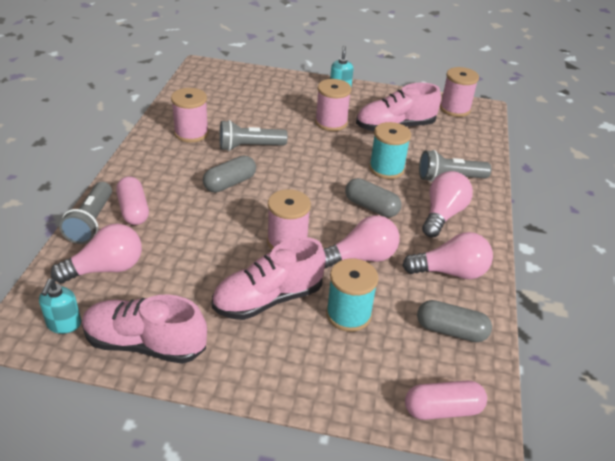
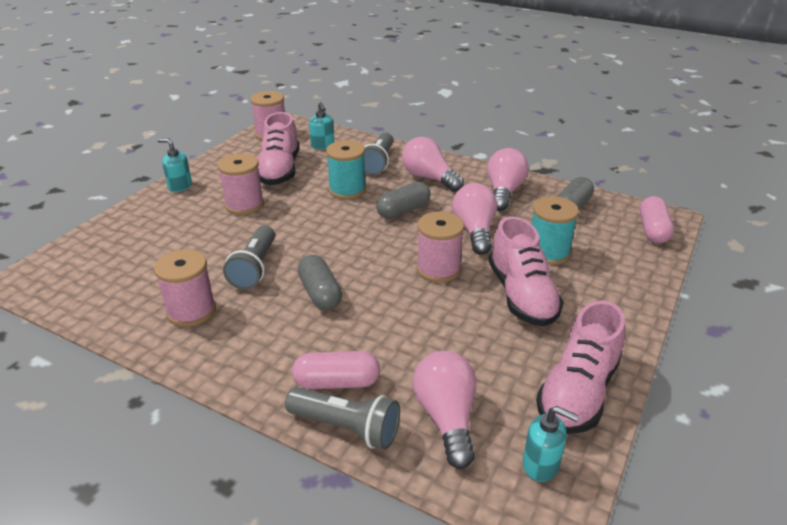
camera: 70 degrees left, 5 degrees down
(457, 140) = (322, 146): none -> turquoise soap dispenser

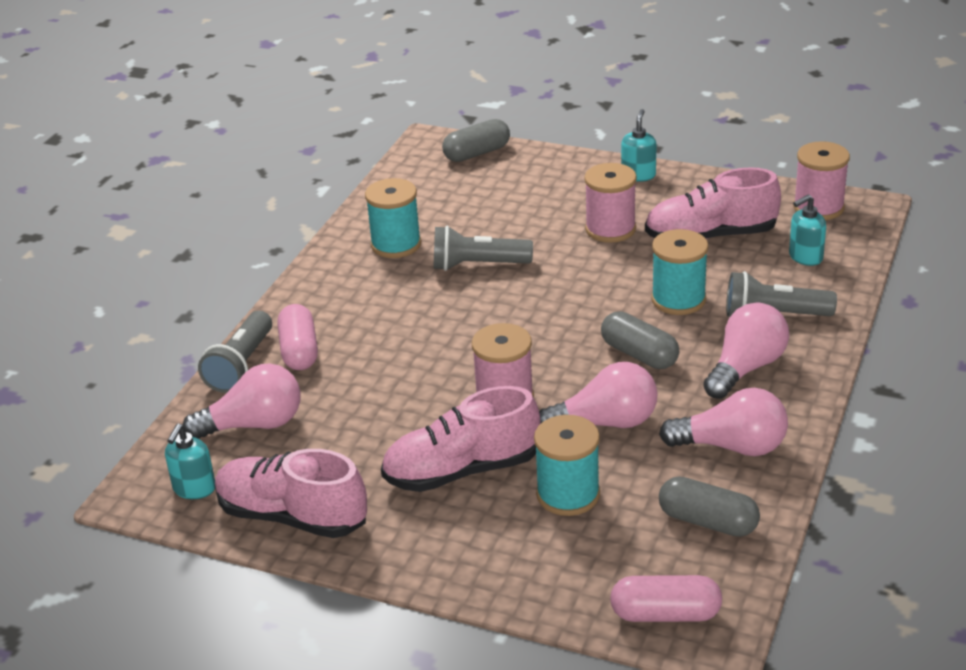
camera: 85 degrees right, 0 degrees up
(191, 311) = (396, 244): pink spool -> turquoise spool
(320, 293) = (439, 317): grey capsule -> grey capsule (477, 153)

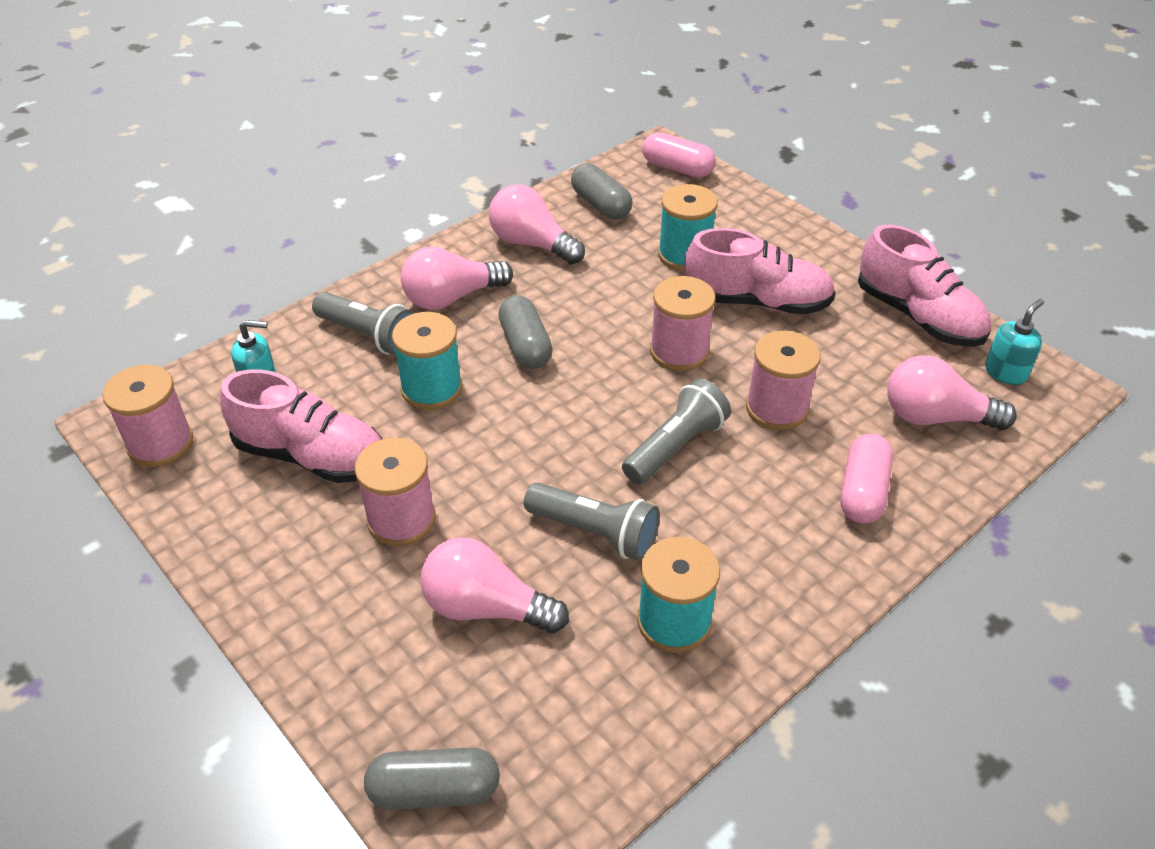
camera: 155 degrees left, 10 degrees up
(241, 365) = (935, 499): grey flashlight -> grey flashlight (675, 447)
(393, 383) = (776, 408): none -> pink spool
(606, 423) = (610, 296): pink light bulb -> pink light bulb (486, 607)
(638, 175) = (273, 605): turquoise soap dispenser -> none

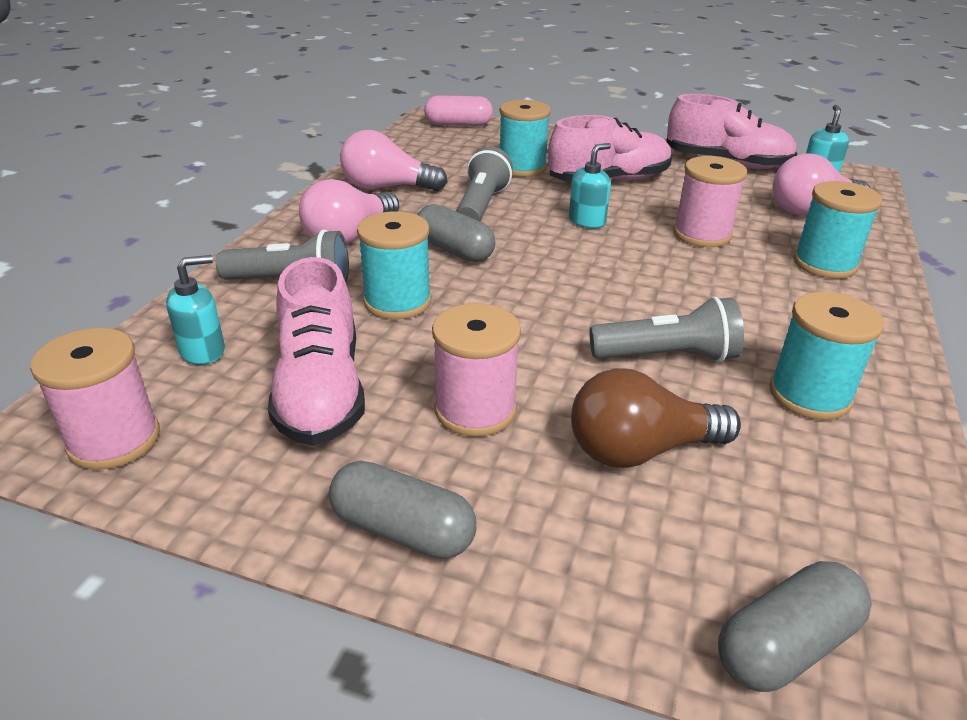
camera: 30 degrees left, 10 degrees down
(311, 456) = (321, 391): pink shoe -> pink shoe turned 90 degrees clockwise
(486, 607) = (640, 450): pink light bulb -> brown light bulb
(601, 205) = (420, 154): grey capsule -> grey capsule (403, 530)
(675, 447) = (658, 279): grey flashlight -> grey flashlight (481, 206)
(679, 351) = (587, 221): pink spool -> turquoise soap dispenser
(862, 491) = (824, 264): pink capsule -> turquoise spool

